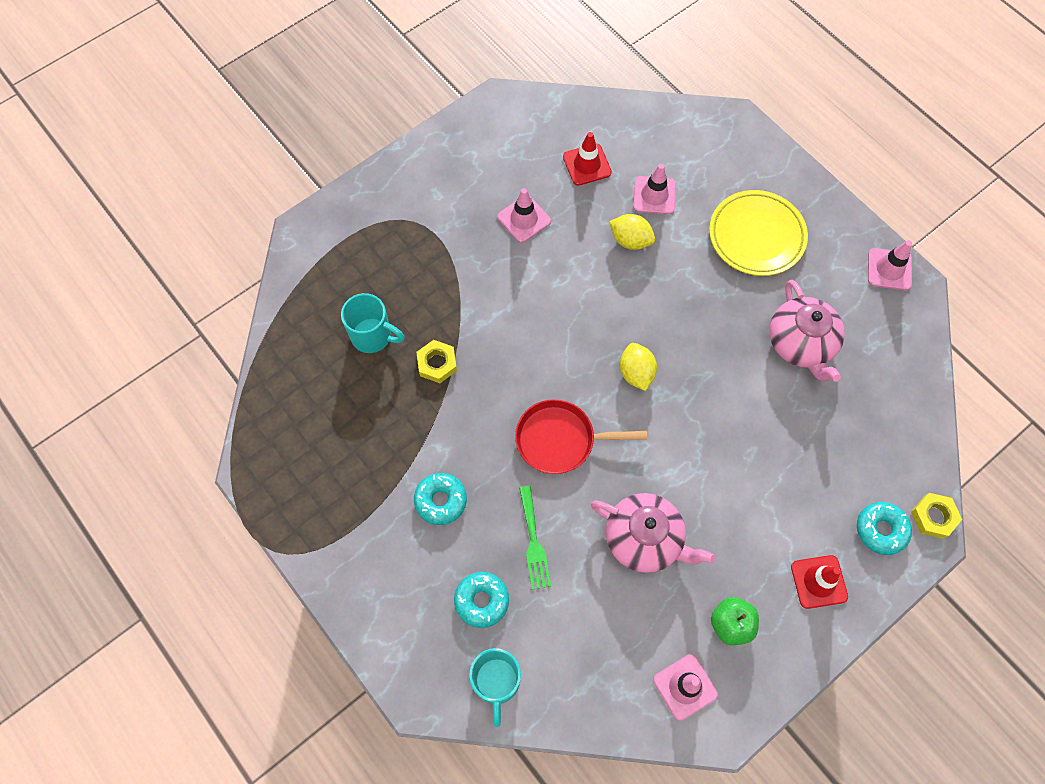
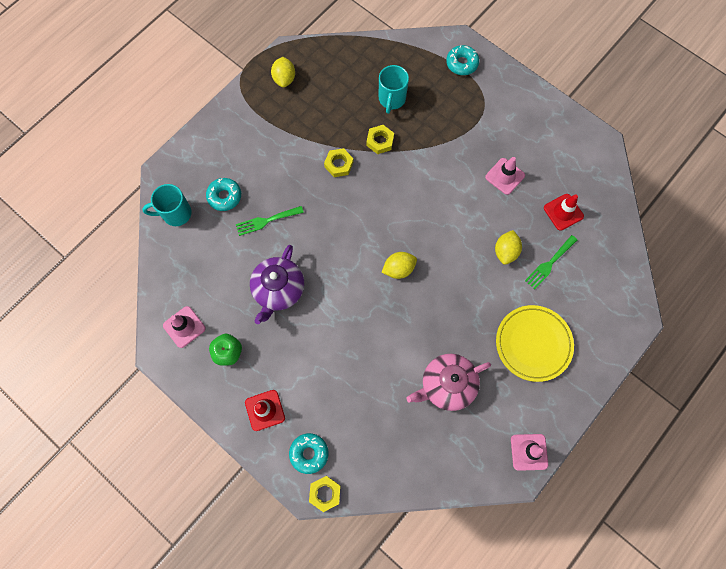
camera: 80 degrees right, 5 degrees up
(297, 483) = (284, 79): none -> yellow lemon
(440, 501) = (285, 161): turquoise donut -> turquoise donut (462, 63)
(462, 425) = (339, 164): none -> yellow nut
(560, 440) = (339, 226): red pan -> none
(644, 539) = (278, 290): pink teapot -> purple teapot
(654, 195) = (549, 264): pink traffic cone -> green fork

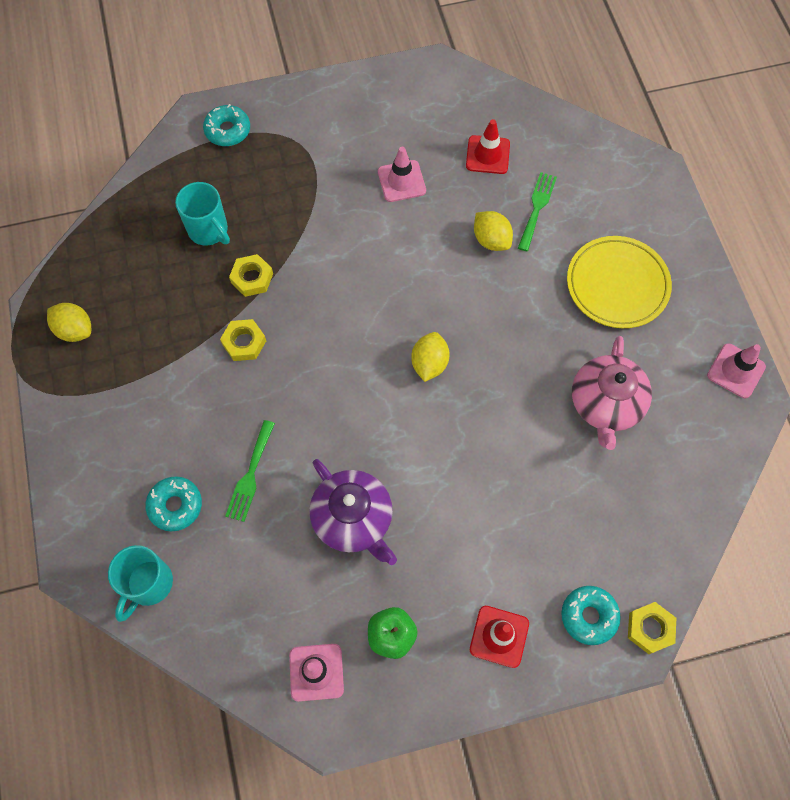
camera: 55 degrees left, 5 degrees down
(549, 264) = (537, 208): green fork -> green fork turned 150 degrees counterclockwise

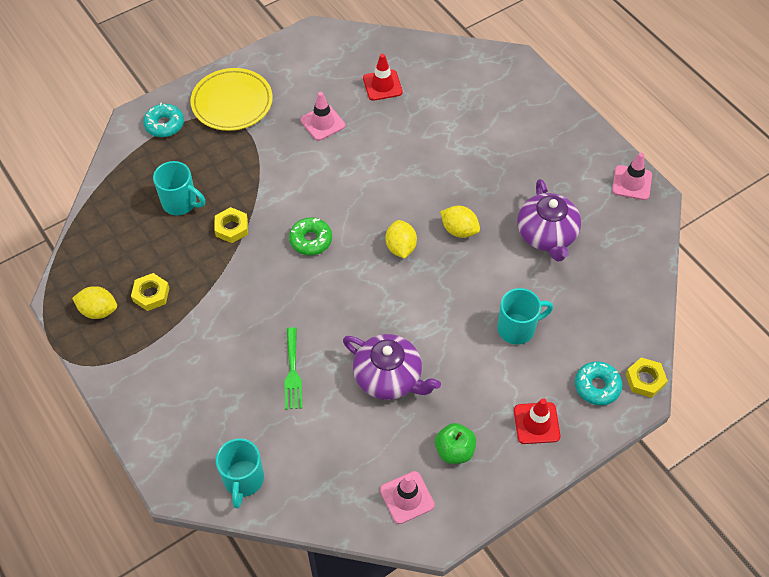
camera: 20 degrees left, 10 degrees down
(175, 506) = (241, 415): turquoise donut -> none
(244, 342) = (245, 277): yellow nut -> yellow nut (151, 294)
(332, 321) = (311, 240): none -> green donut
(491, 240) = (411, 145): yellow lemon -> yellow lemon (459, 230)
(524, 510) = (517, 328): none -> turquoise mug
(537, 208) = (436, 112): green fork -> none
(605, 404) = (546, 235): pink teapot -> purple teapot
(617, 285) = (520, 149): yellow plate -> yellow plate (232, 103)

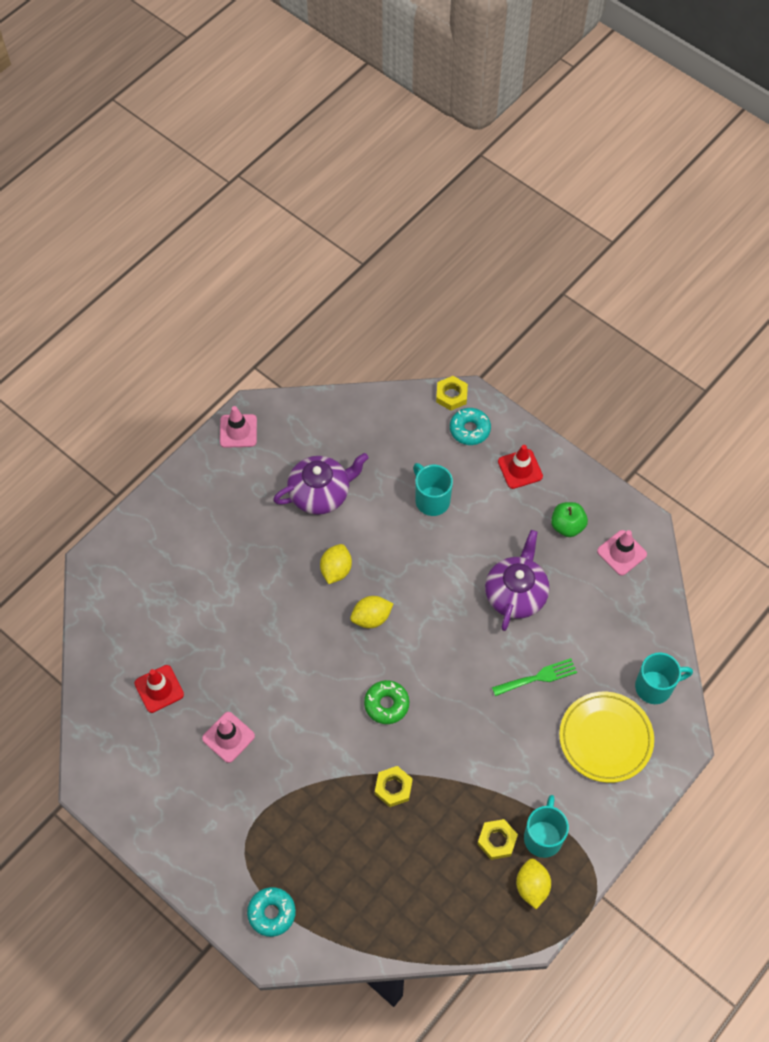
camera: 105 degrees left, 5 degrees up
(180, 203) = (376, 853): turquoise mug -> turquoise mug (543, 836)
(232, 103) = (221, 846): yellow plate -> yellow plate (605, 738)

